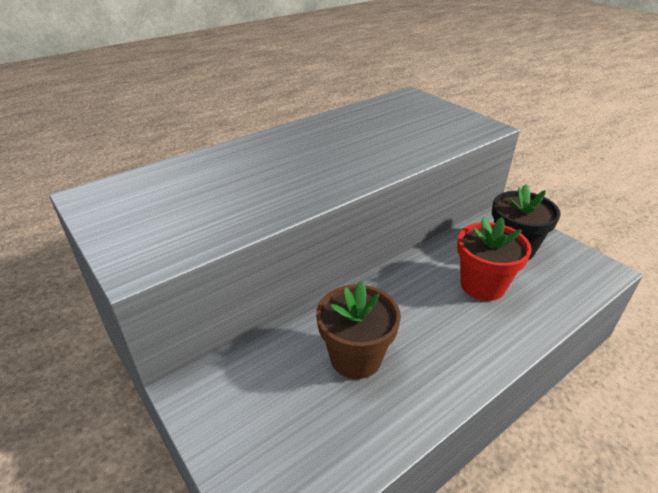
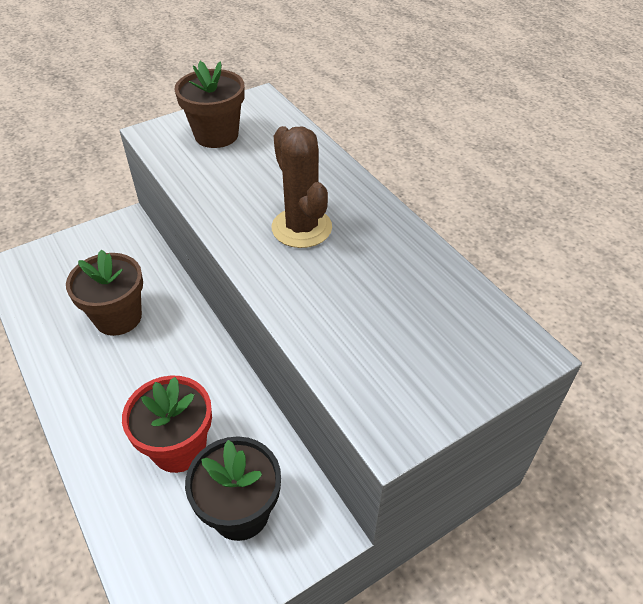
camera: 95 degrees right, 10 degrees up
(158, 216) = (216, 135): none -> brown flower pot
(316, 159) = (301, 228): none -> brown cactus

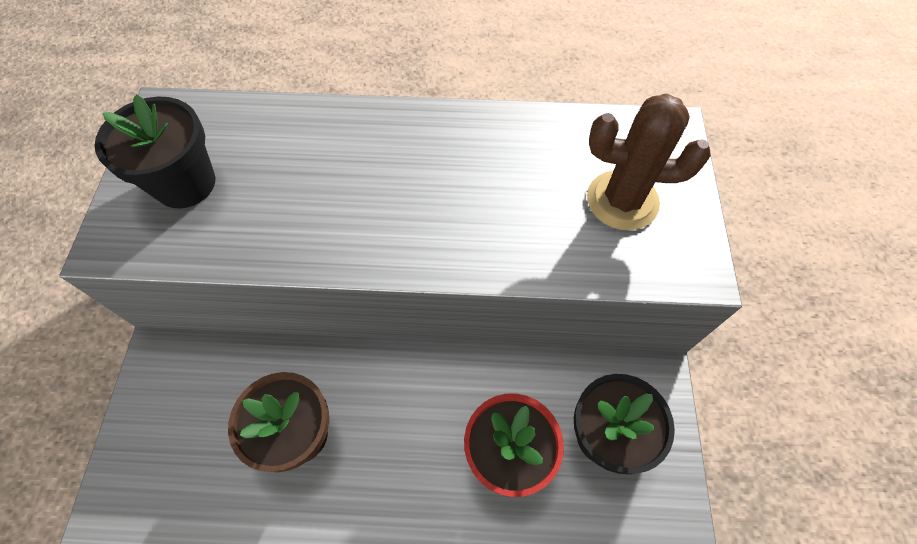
camera: 55 degrees left, 15 degrees up
(216, 135) = (185, 183): brown flower pot -> black flower pot
(301, 228) = (408, 192): brown cactus -> brown cactus (622, 200)

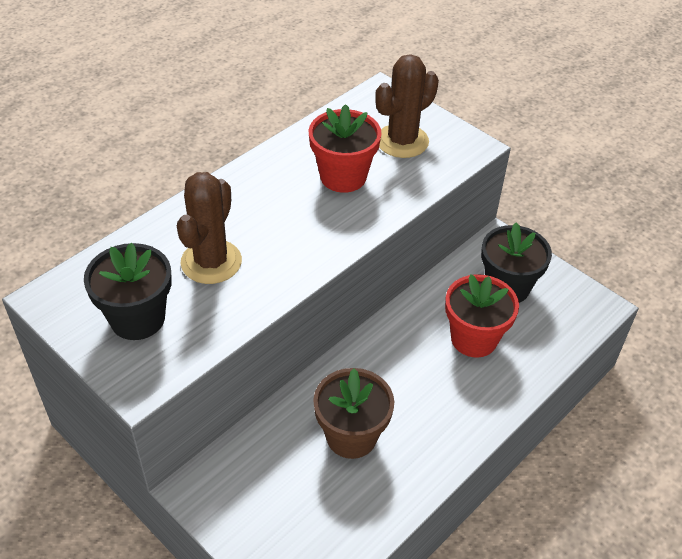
camera: 50 degrees left, 15 degrees down
(298, 181) = (211, 262): none -> brown cactus
(513, 192) = (343, 176): none -> red flower pot

